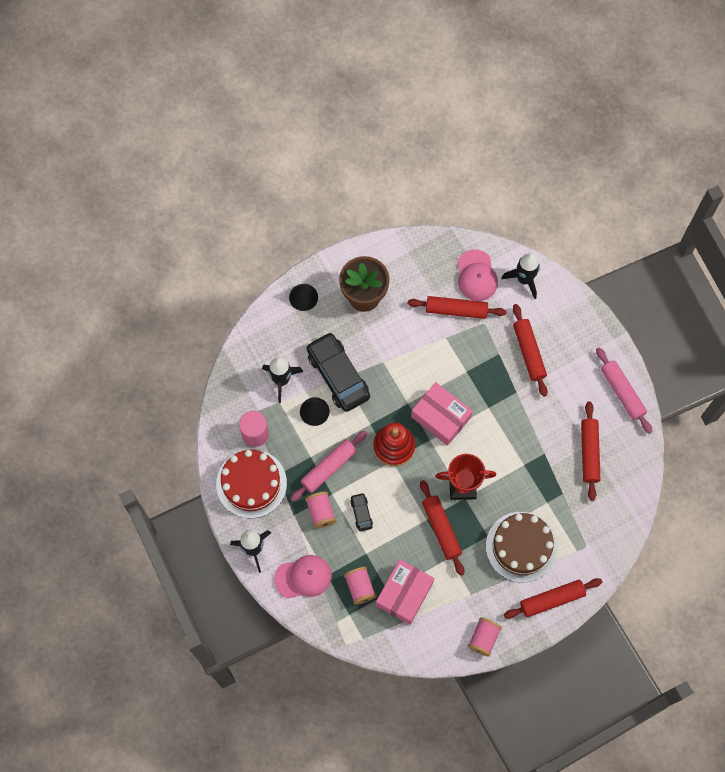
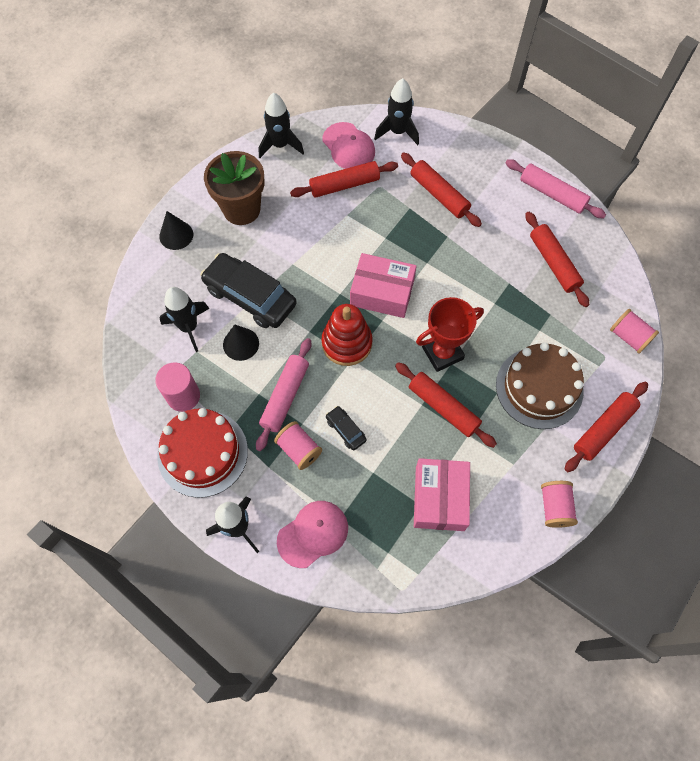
camera: 25 degrees left, 5 degrees down
(360, 587) = (385, 515): pink spool -> pink spool (629, 337)
(421, 250) = (280, 145): none -> black rocket

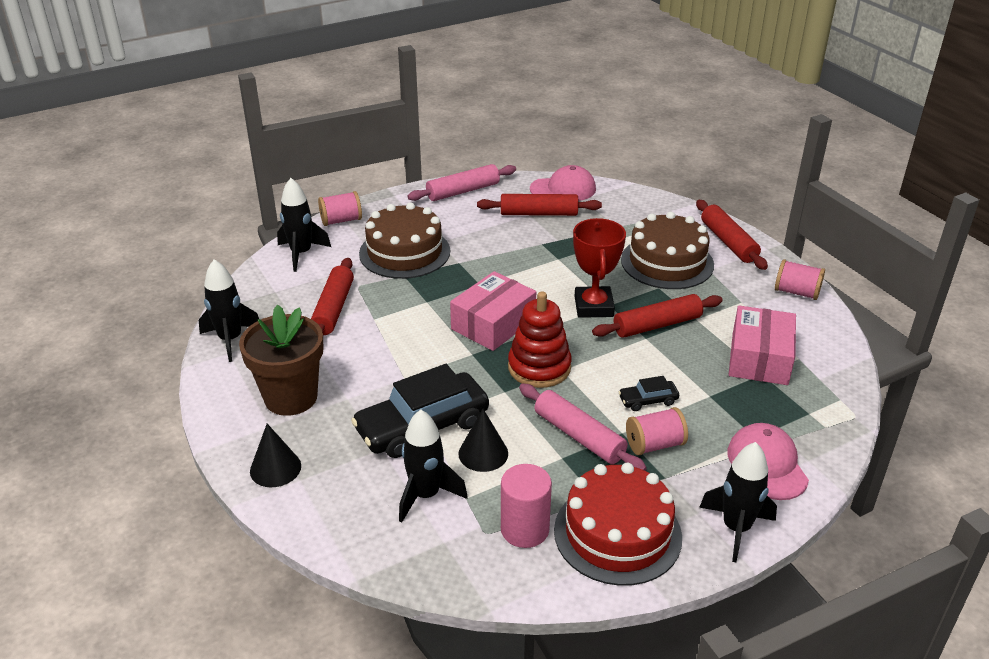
camera: 65 degrees left, 30 degrees down
(348, 146) = (285, 291): pink cap -> pink cap (563, 189)
(439, 194) = (404, 252): red rolling pin -> brown cake
(440, 498) = (759, 358): pink box -> pink box turned 75 degrees clockwise
(629, 337) = (643, 201): pink spool -> pink spool (341, 220)

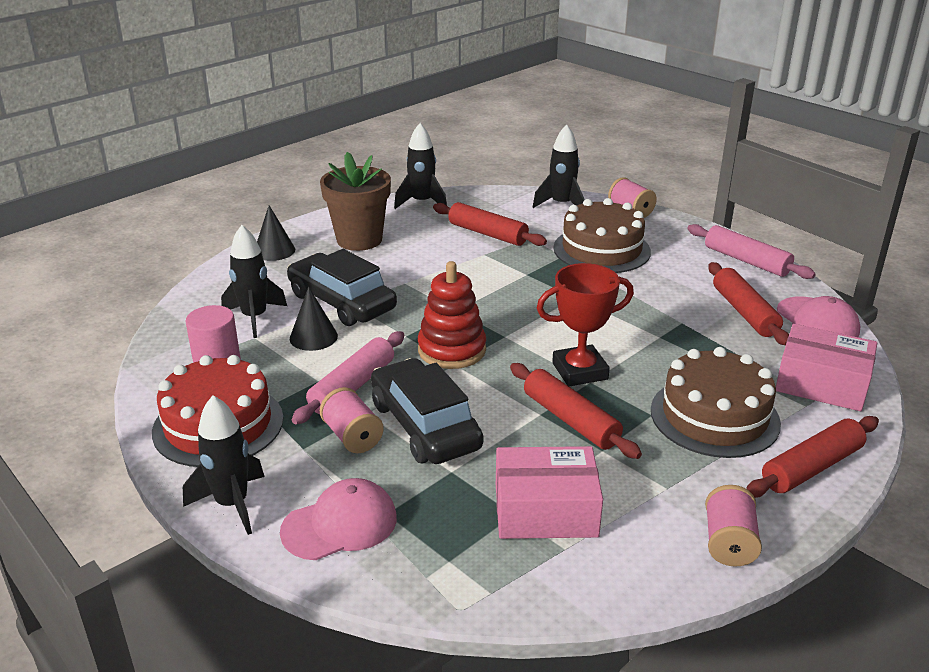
camera: 75 degrees right, 5 degrees down
(333, 309) = (488, 234): red rolling pin -> red rolling pin turned 45 degrees clockwise
(493, 324) = (511, 314): pink box -> pink box (821, 383)
(648, 400) = (425, 425): black car -> black car, size x2.21

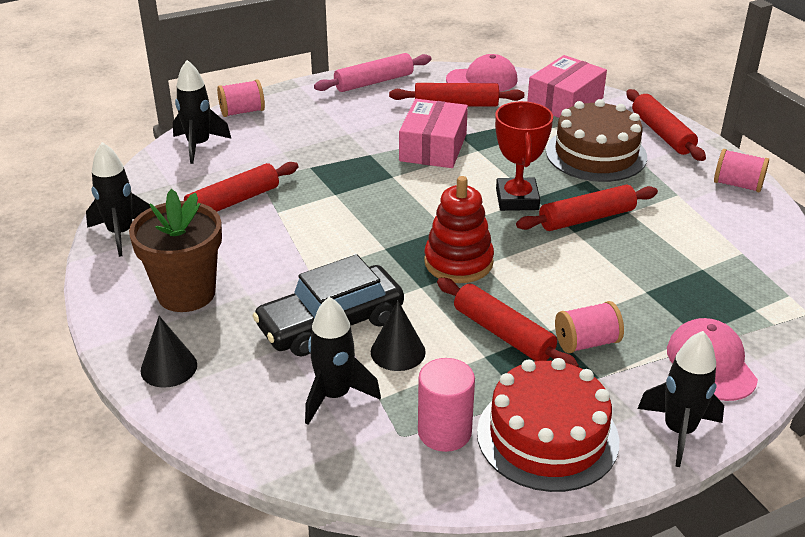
camera: 75 degrees left, 5 degrees up
(352, 386) = (503, 333): pink rolling pin -> red rolling pin
(425, 425) = (578, 296): black car -> none
(545, 510) = (699, 253): pink box -> pink box (433, 147)
(601, 249) = (311, 144): brown cake -> none

